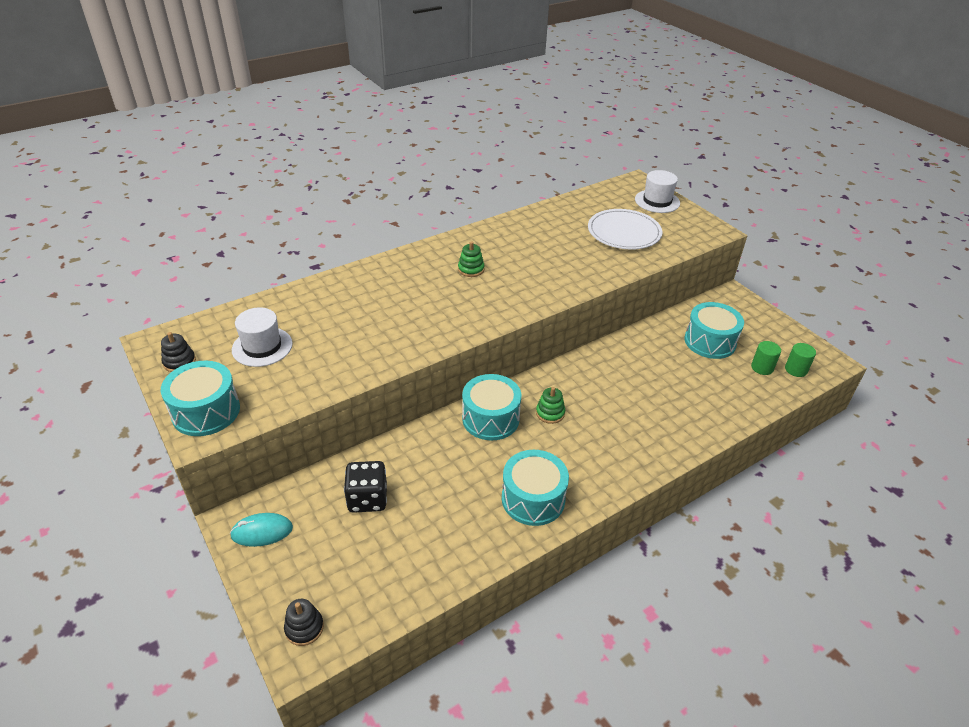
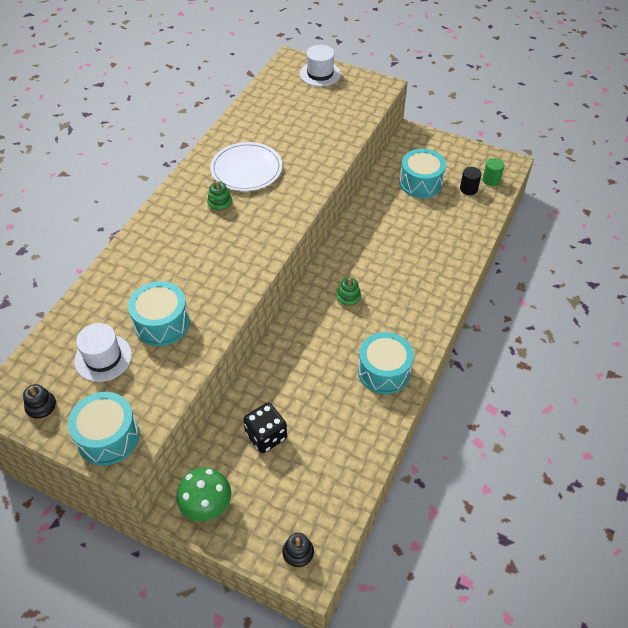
camera: 30 degrees left, 10 degrees up
(262, 532) = (206, 505): turquoise mouse -> green mushroom
(490, 418) = (308, 324): turquoise drum -> turquoise drum (162, 323)
(624, 232) = (315, 115): white plate -> white plate (246, 169)
(762, 368) = (468, 189): green cylinder -> black cylinder

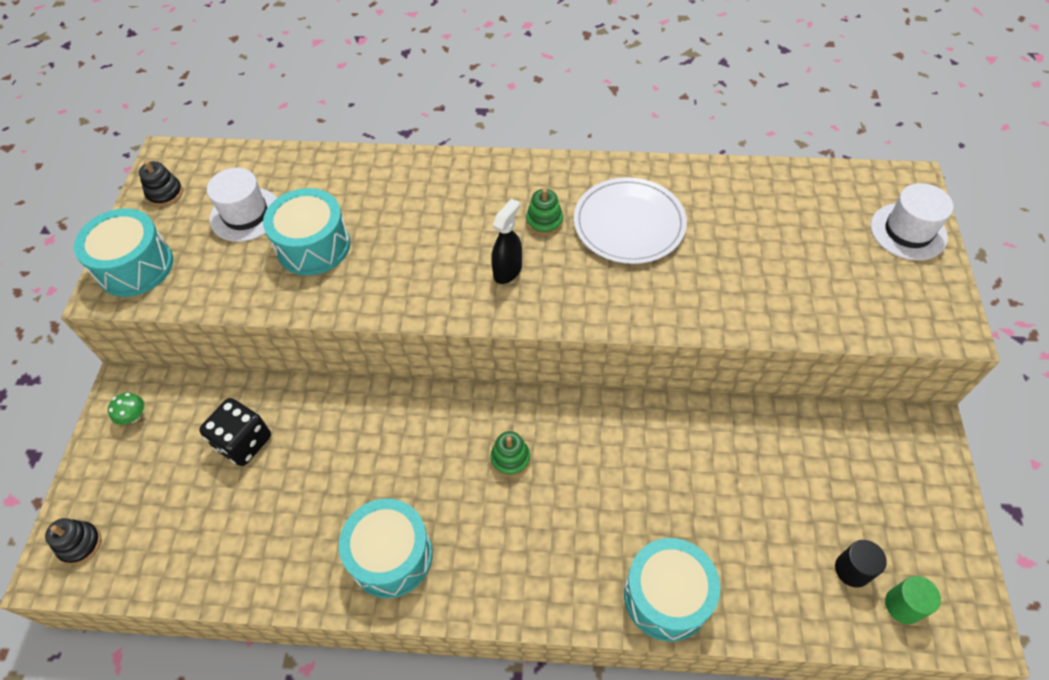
camera: 70 degrees right, 5 degrees up
(206, 505) = (134, 416): green mushroom -> green mushroom, size x0.50
(247, 231) = (508, 271): none -> black spray bottle
(420, 183) = (815, 483): turquoise drum -> turquoise drum (666, 596)

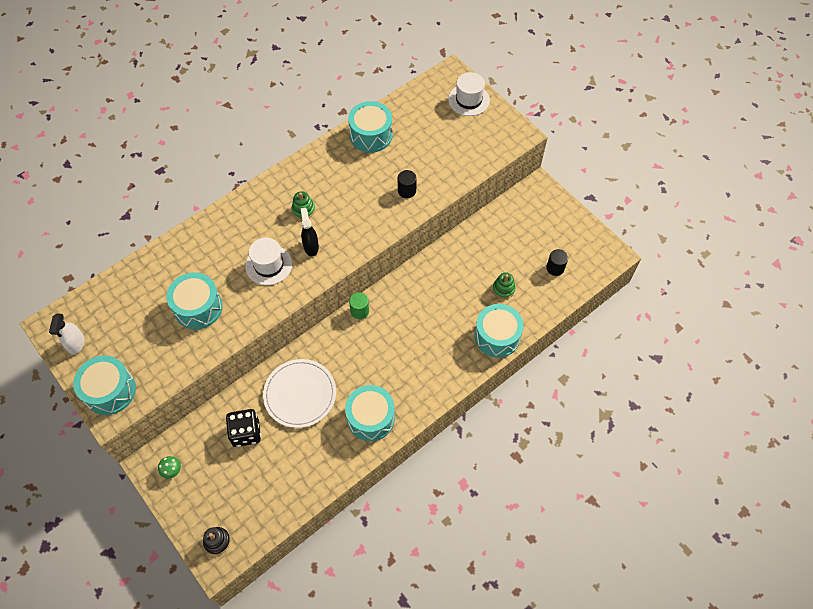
camera: 45 degrees left, 5 degrees up
(165, 193) = (76, 344): black stacking toy -> white spray bottle
(245, 214) = (140, 320): white hat -> white hat (268, 265)
(510, 458) = (381, 335): green stacking toy -> green stacking toy (503, 289)
(629, 223) = (345, 182): white plate -> white plate (300, 394)
(701, 289) = (407, 191): none -> black cylinder
(720, 190) = (371, 135): none -> turquoise drum
(903, 605) = (582, 267): green cylinder -> green cylinder (359, 311)

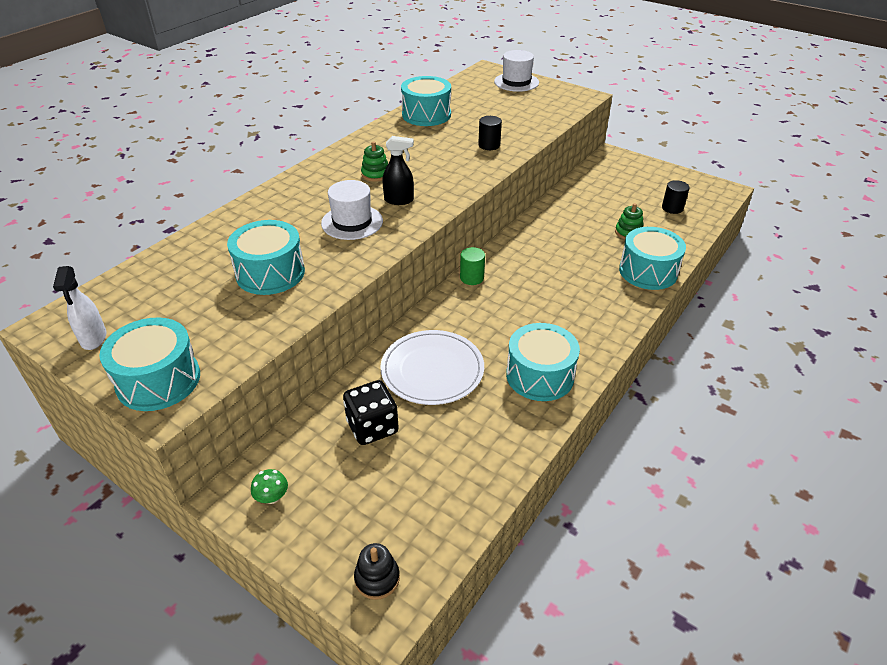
camera: 15 degrees left, 20 degrees down
(311, 247) = (399, 200): black spray bottle -> black spray bottle turned 120 degrees clockwise

